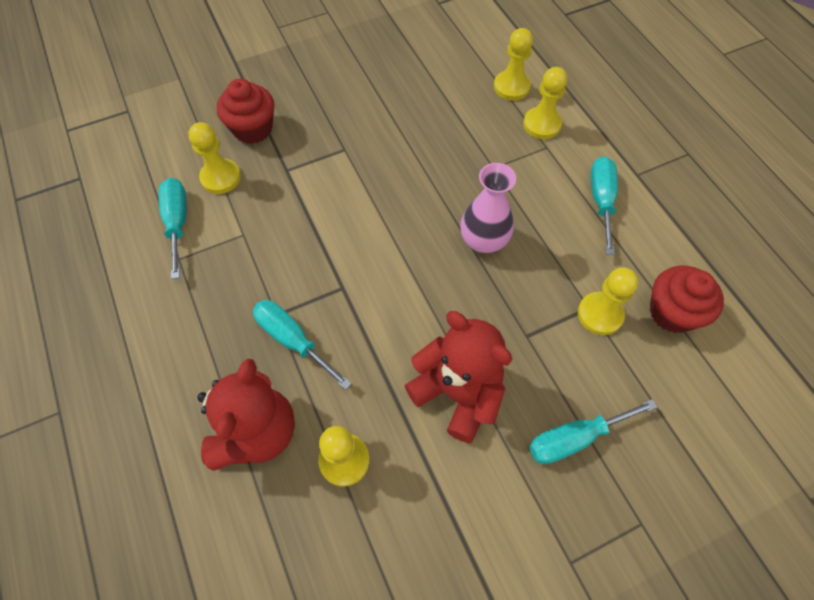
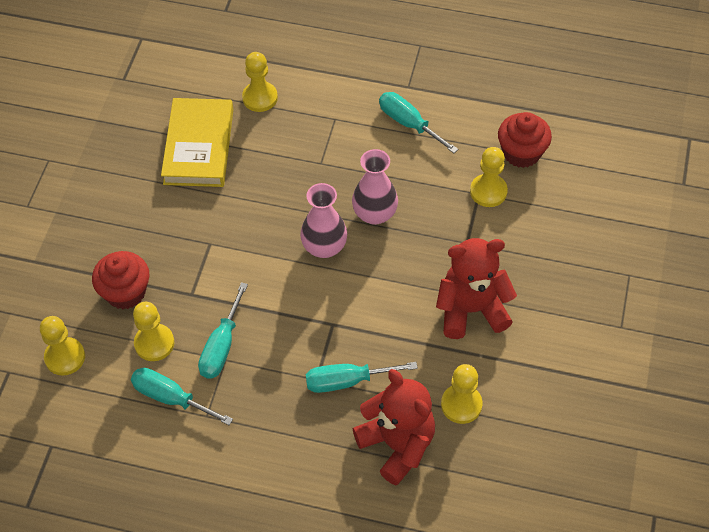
camera: 50 degrees left, 5 degrees down
(414, 227) = (324, 247): none -> pink vase
(426, 82) = (199, 146): none -> yellow book
(542, 124) = (312, 106): yellow pawn -> yellow pawn (65, 357)
(574, 438) = (554, 269): turquoise screwdriver -> turquoise screwdriver (221, 346)

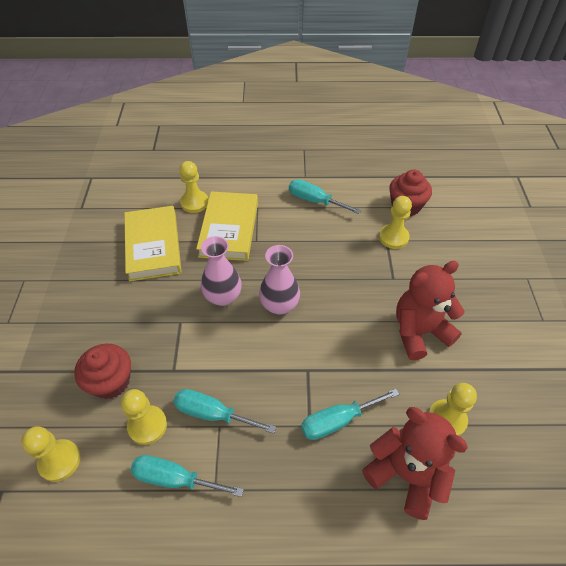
camera: 15 degrees left, 5 degrees down
(221, 346) = (212, 414): turquoise screwdriver -> turquoise screwdriver turned 105 degrees clockwise
(292, 141) = (229, 229): none -> yellow book
(375, 214) = (312, 270): pink vase -> pink vase (223, 296)

